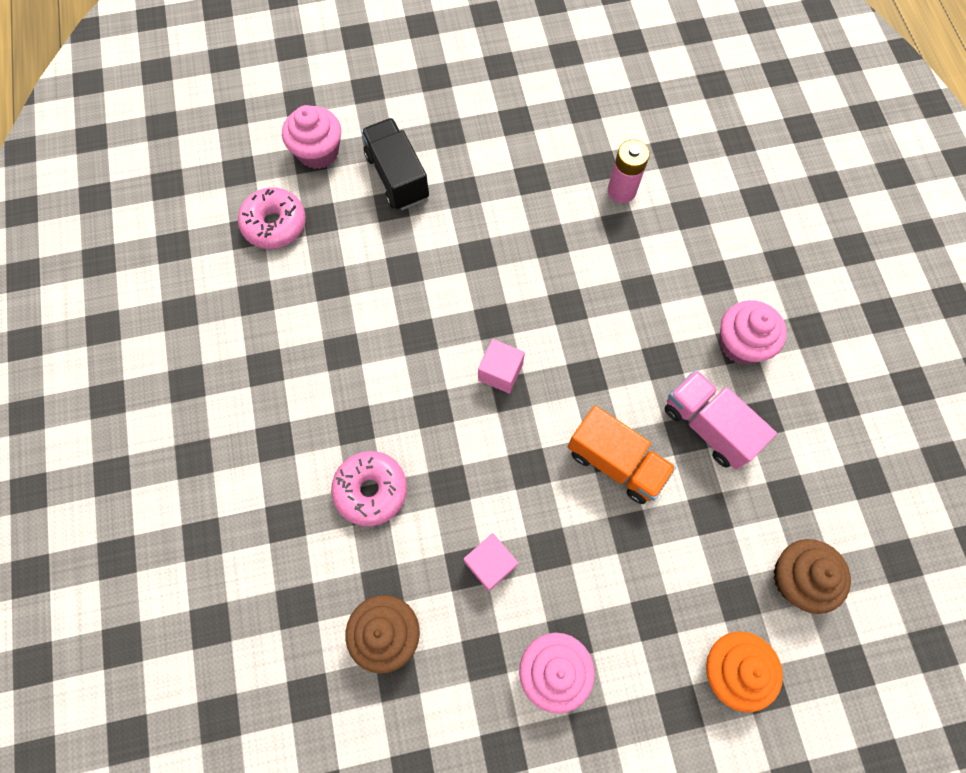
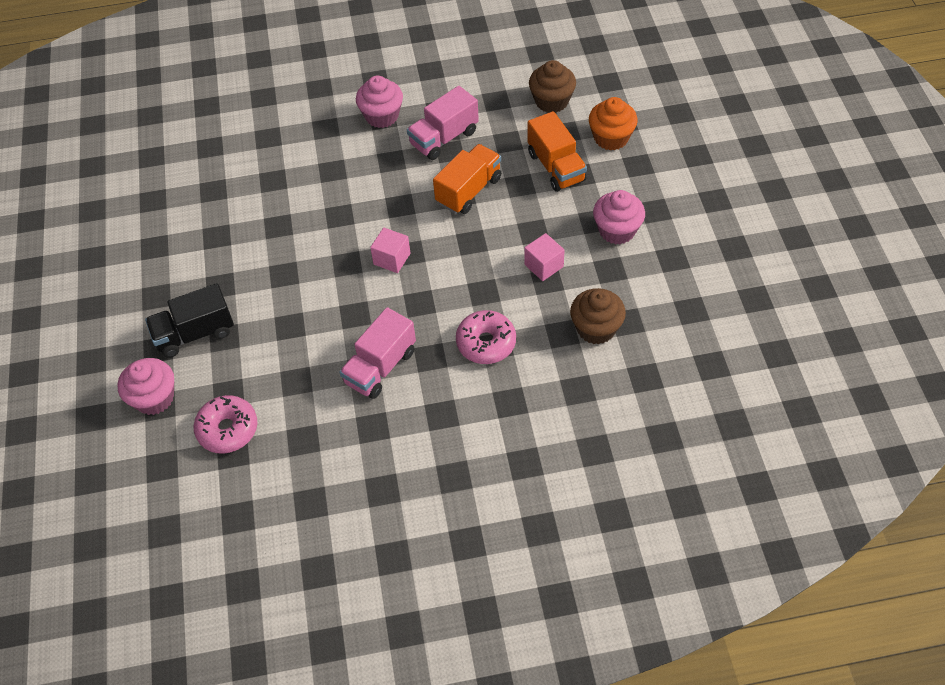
camera: 85 degrees left, 15 degrees down
(343, 370) = (380, 367): none -> pink truck
(621, 191) = (240, 178): pink battery -> none
(666, 583) = (556, 167): none -> orange truck

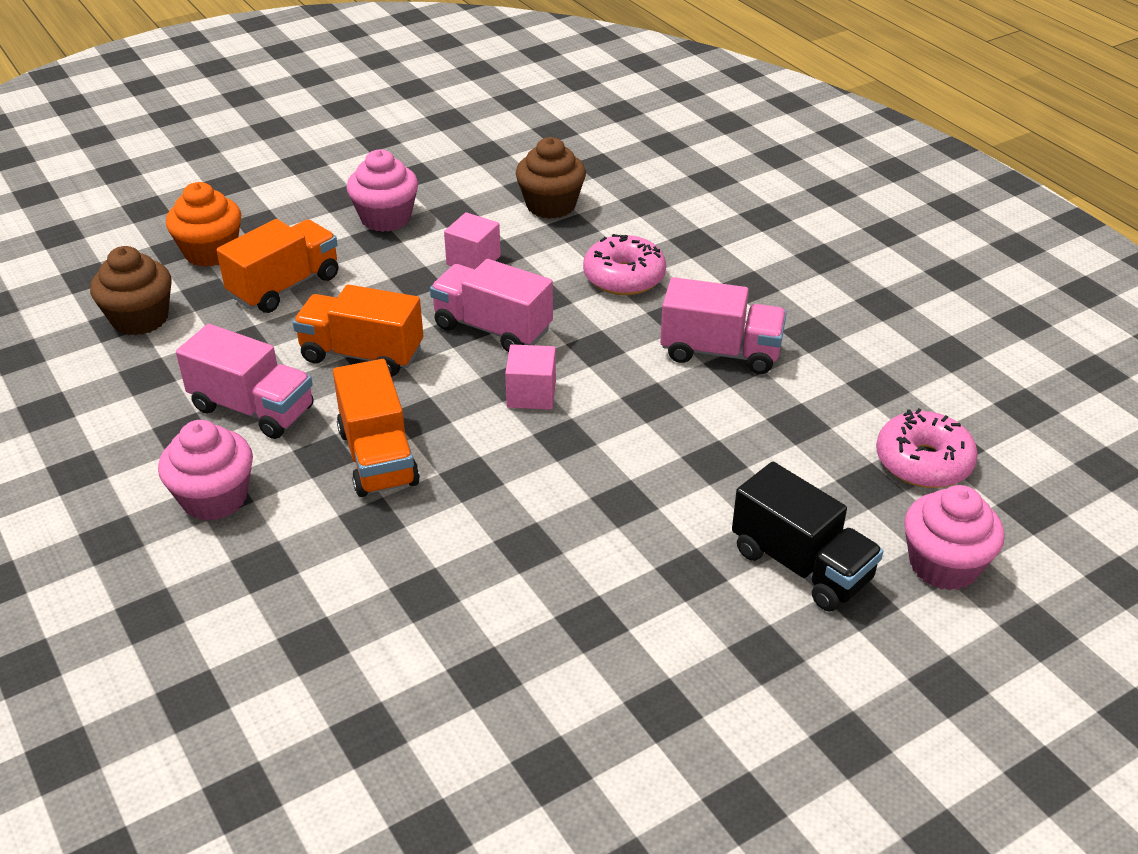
camera: 115 degrees left, 15 degrees down
(376, 181) = (378, 457): none -> orange truck
(463, 257) = (492, 328): none -> pink truck

